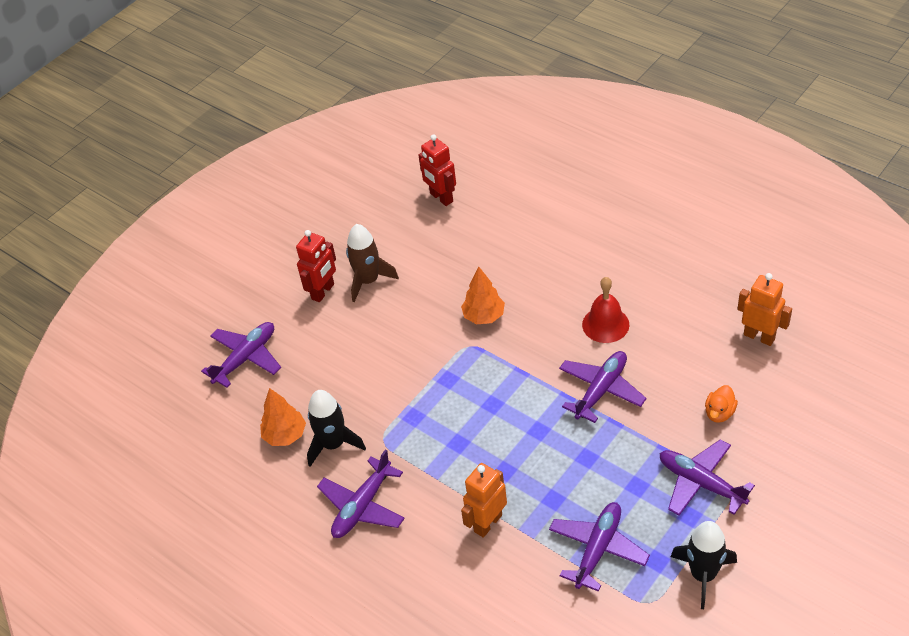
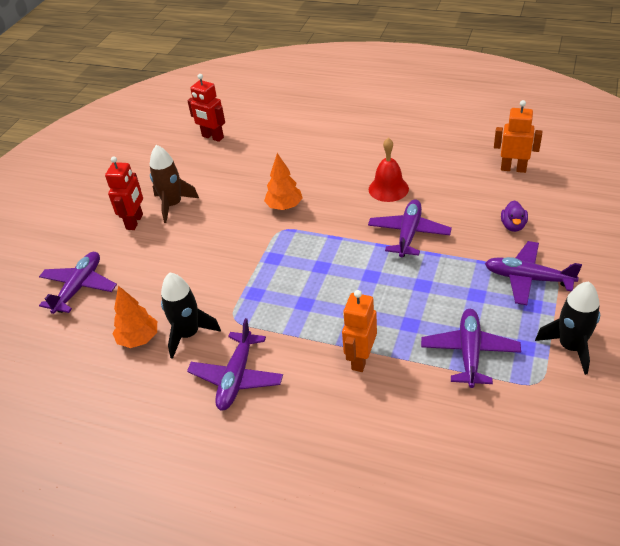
camera: 20 degrees left, 5 degrees down
(719, 413) = (513, 226): orange duck -> purple duck

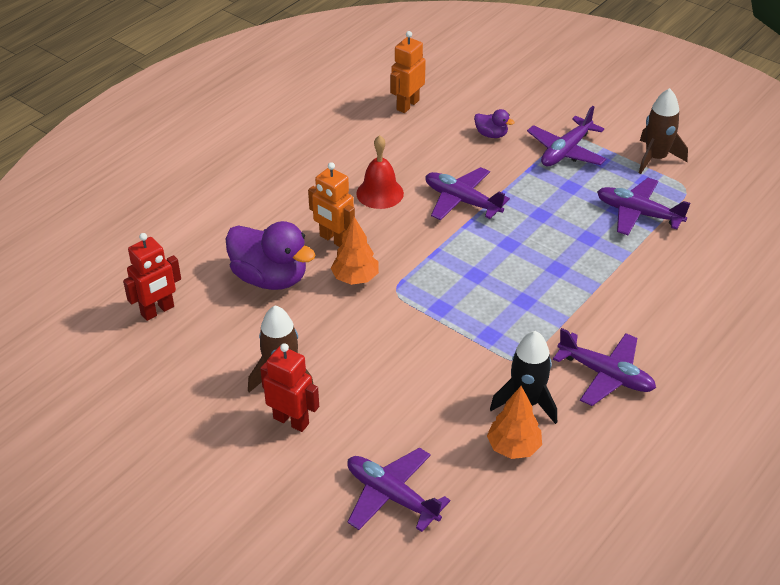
camera: 75 degrees left, 0 degrees up
(265, 169) = (270, 278): none -> purple duck
(360, 359) = (618, 282): orange robot -> orange robot (334, 239)
(570, 347) = (655, 158): black rocket -> brown rocket

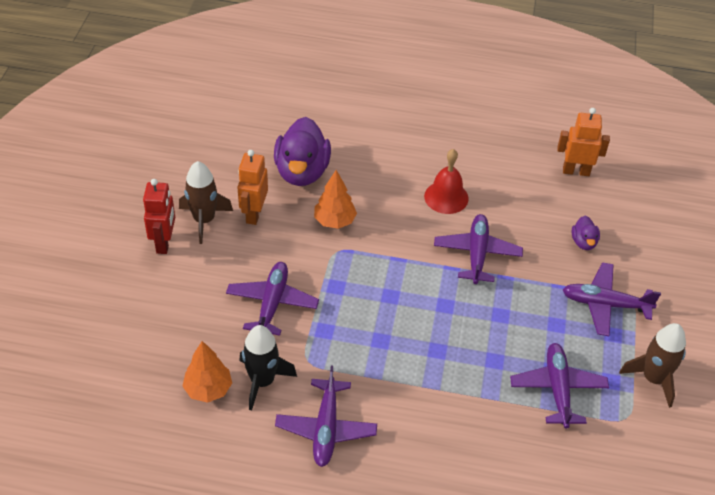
camera: 60 degrees right, 5 degrees up
(158, 311) = (229, 127): red robot -> none
(334, 239) = (370, 191): orange robot -> orange robot (254, 214)
(391, 496) = (121, 329): purple plane -> purple plane (272, 303)

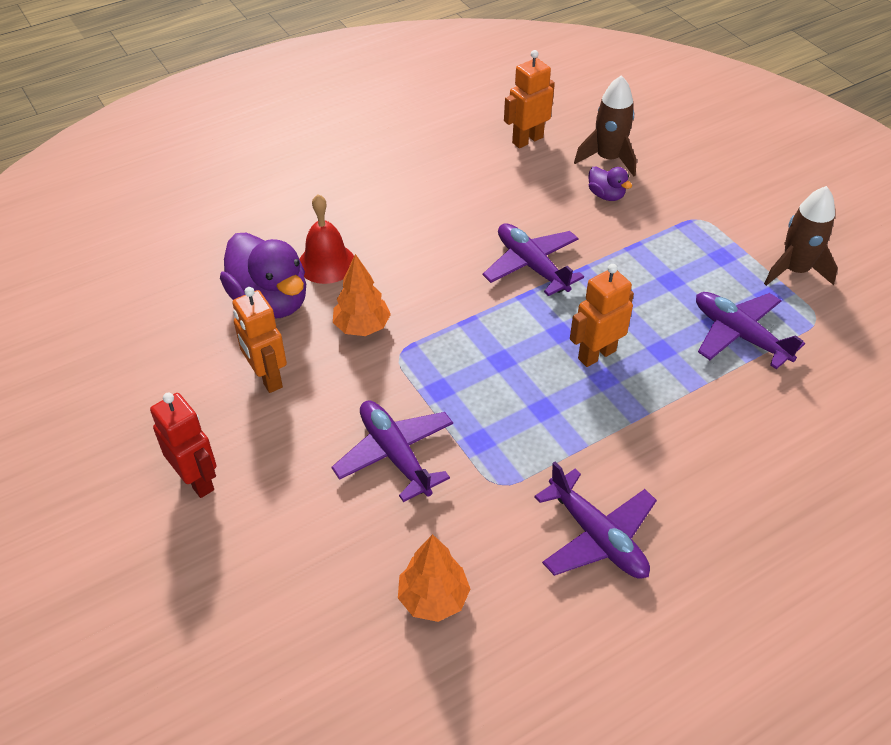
camera: 40 degrees left, 0 degrees up
(204, 220) = (217, 423): brown rocket -> brown rocket (608, 159)
(262, 381) = (479, 542): black rocket -> none
(446, 197) = (443, 233): red bell -> red bell (326, 263)
(450, 333) = (596, 354): none -> orange robot
(605, 304) = (686, 236): purple plane -> none

